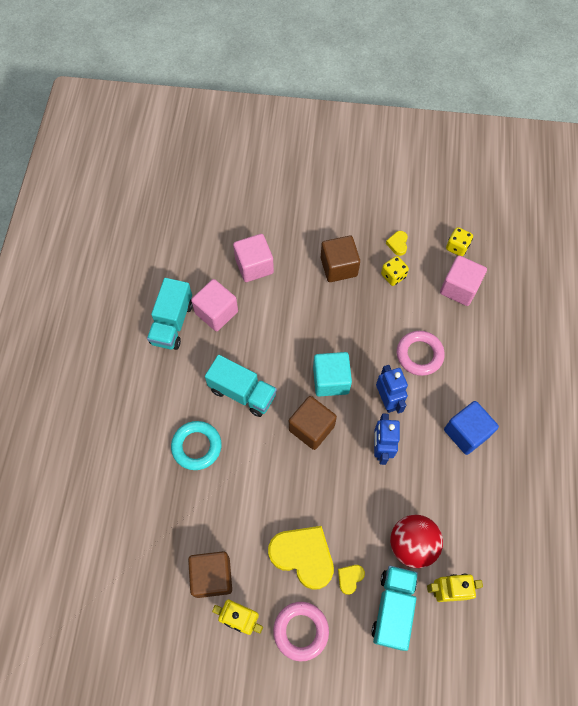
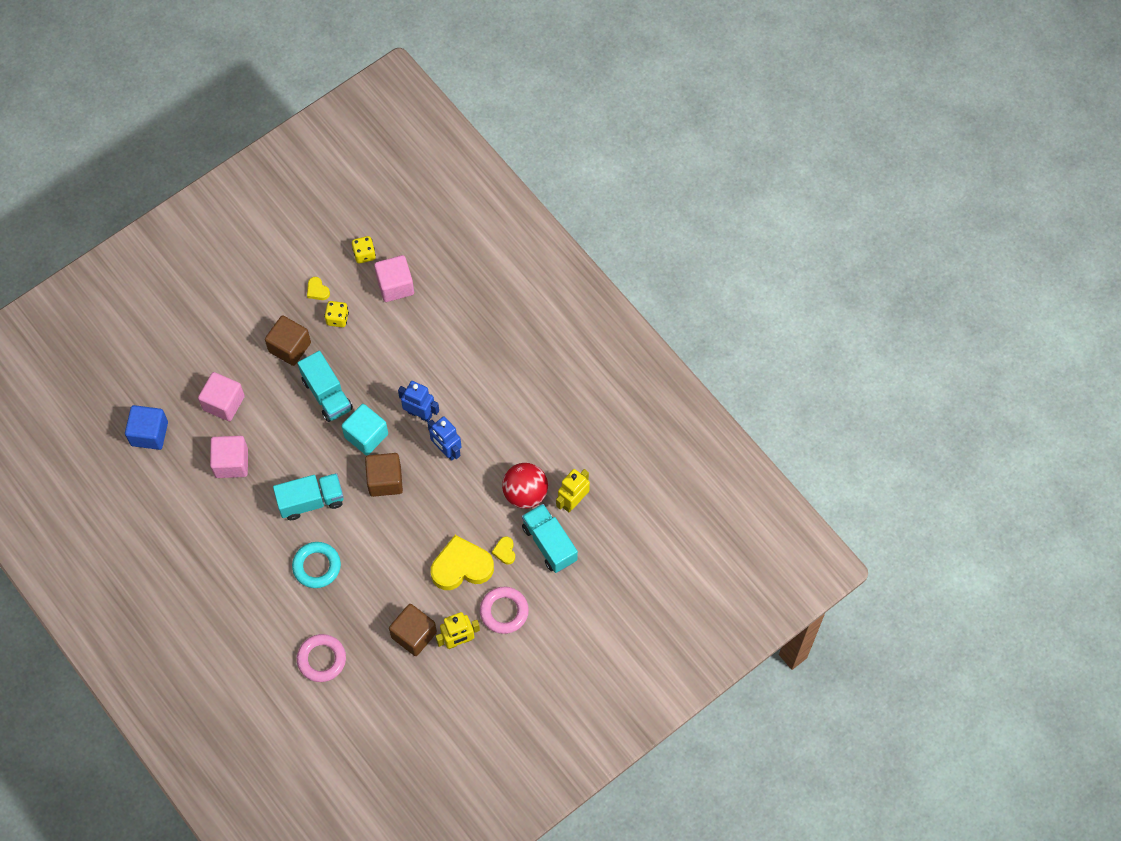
camera: 45 degrees left, 0 degrees up
(172, 323) = (206, 500): turquoise truck -> turquoise truck (327, 394)
(419, 355) = (412, 361): pink ring -> pink ring (321, 659)
(466, 433) = (494, 387): blue cube -> blue cube (149, 433)

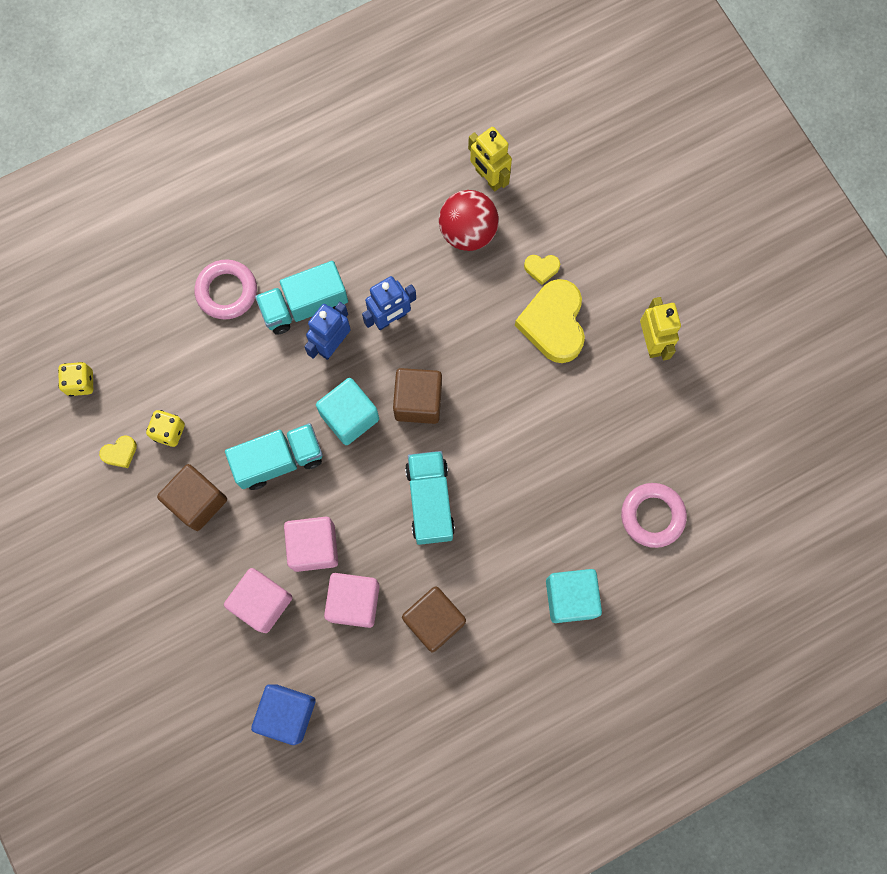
camera: 80 degrees left, 10 degrees up
(252, 609) = (570, 598): none -> turquoise cube
(317, 566) = (523, 506): turquoise ring -> none
(395, 285) = (138, 349): pink cube -> pink cube (314, 547)
(414, 634) = (635, 395): brown cube -> brown cube (434, 621)
(504, 611) = (621, 282): pink ring -> pink ring (227, 291)
(549, 543) = (540, 214): turquoise truck -> turquoise truck (304, 306)

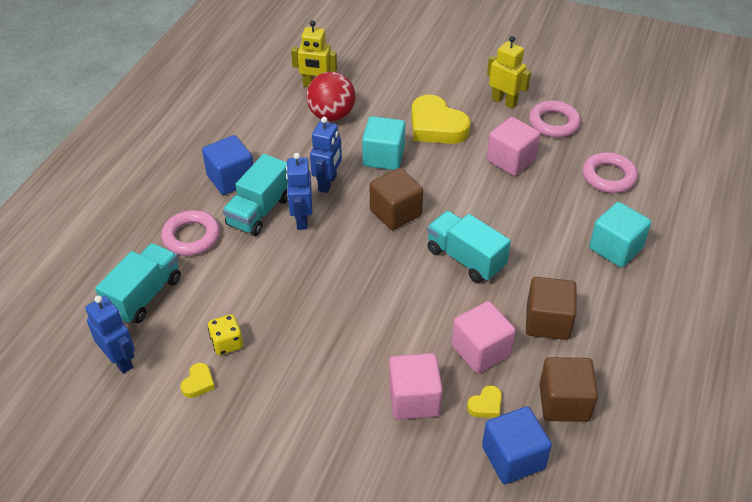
camera: 40 degrees left, 30 degrees down
(80, 383) = (120, 360): yellow dice -> blue robot
(197, 501) = (295, 371): brown cube -> brown cube (564, 402)
(279, 460) = (332, 305): turquoise truck -> turquoise truck (144, 296)
(311, 246) = (231, 179): none -> blue cube
(314, 547) = (414, 338): pink cube -> pink cube (511, 160)
(349, 417) = (357, 249): turquoise cube -> turquoise cube (383, 157)
(541, 268) = (398, 106): yellow heart -> yellow heart (486, 405)
(671, 409) = (553, 123): none -> pink ring

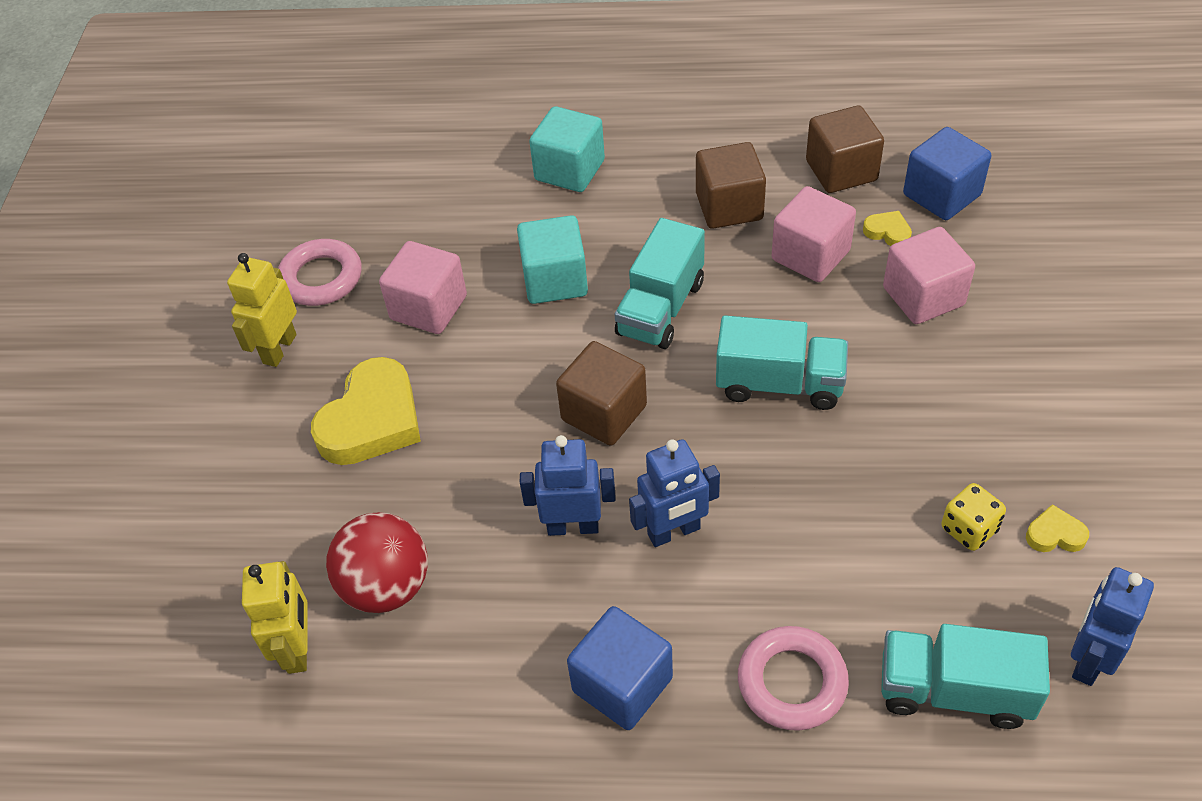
camera: 105 degrees left, 5 degrees up
(259, 211) = (683, 602): turquoise truck -> turquoise truck (779, 384)
(383, 157) = (478, 469): turquoise cube -> turquoise cube (555, 280)
(608, 177) = (429, 199): pink ring -> none

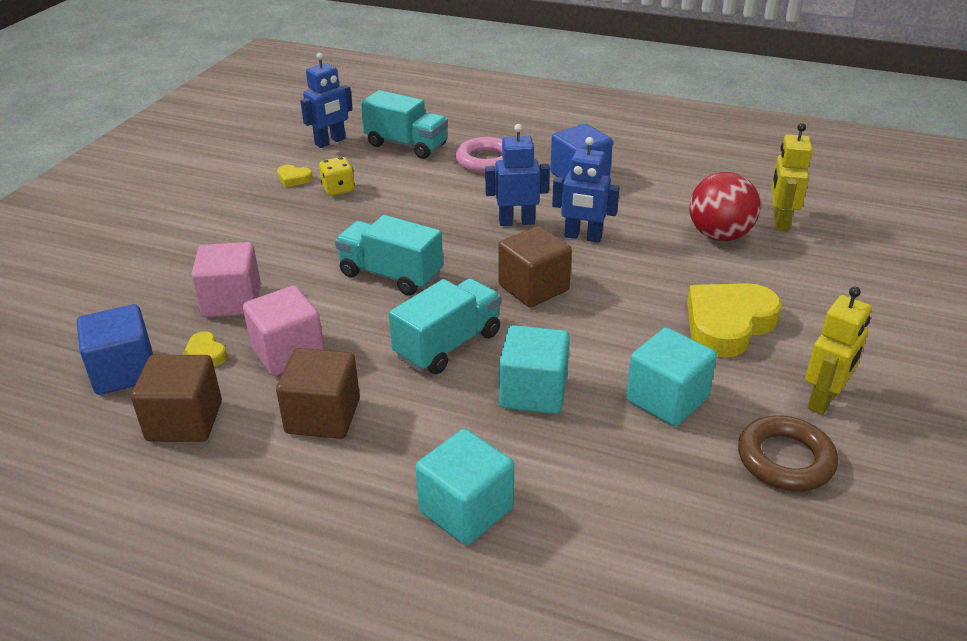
camera: 165 degrees left, 15 degrees down
(321, 278) = (785, 459): pink ring -> brown ring
(428, 308) = (667, 399): pink cube -> turquoise cube

